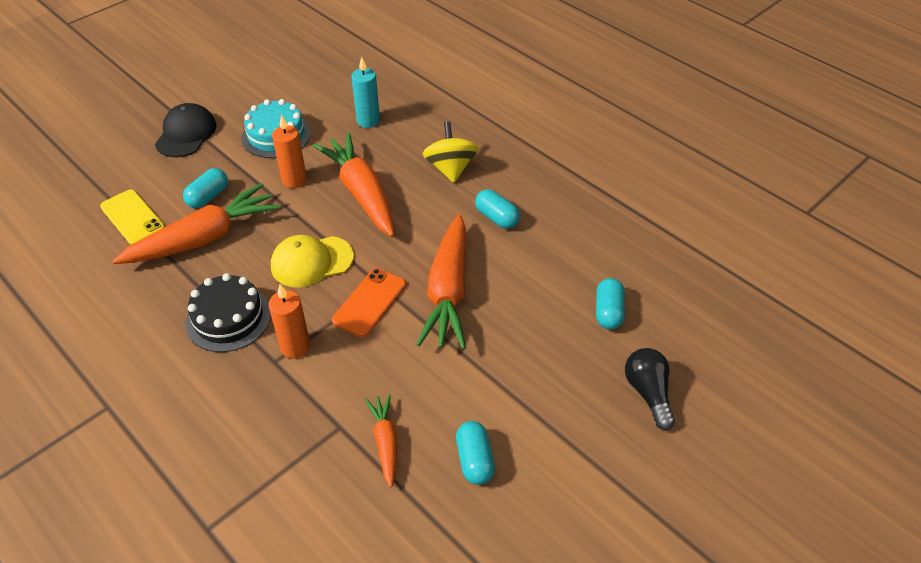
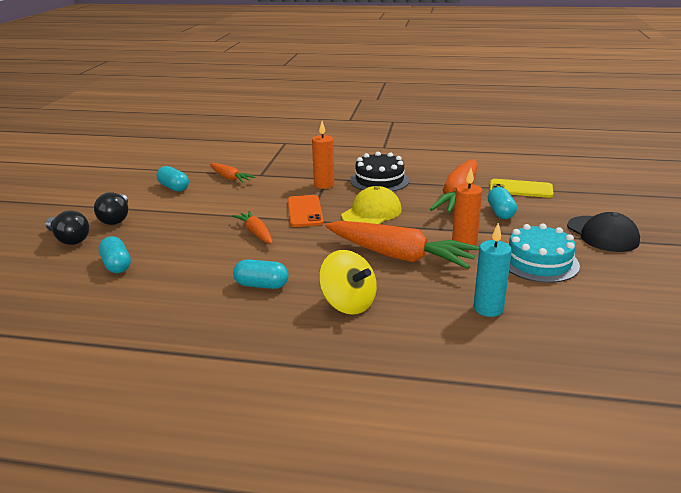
camera: 145 degrees right, 20 degrees down
(448, 291) = (256, 233): orange carrot -> orange carrot, size x0.51
(581, 413) = (116, 218): none -> black light bulb

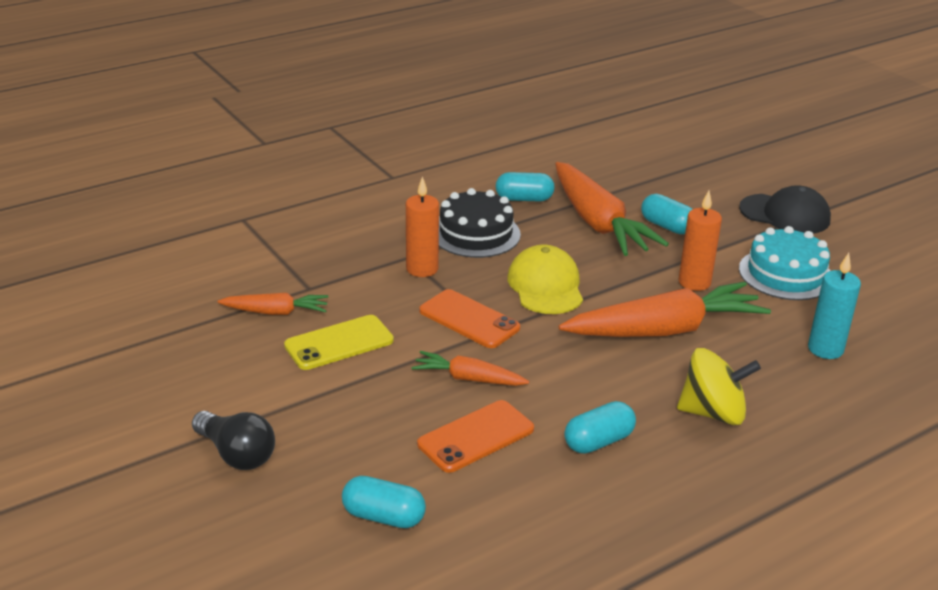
camera: 45 degrees left, 5 degrees up
(69, 239) = (234, 521): black light bulb -> none
(174, 187) = (222, 365): turquoise capsule -> turquoise capsule (524, 199)
(212, 256) = (476, 436): none -> orange phone
(520, 189) = (637, 185): yellow phone -> yellow phone (339, 343)

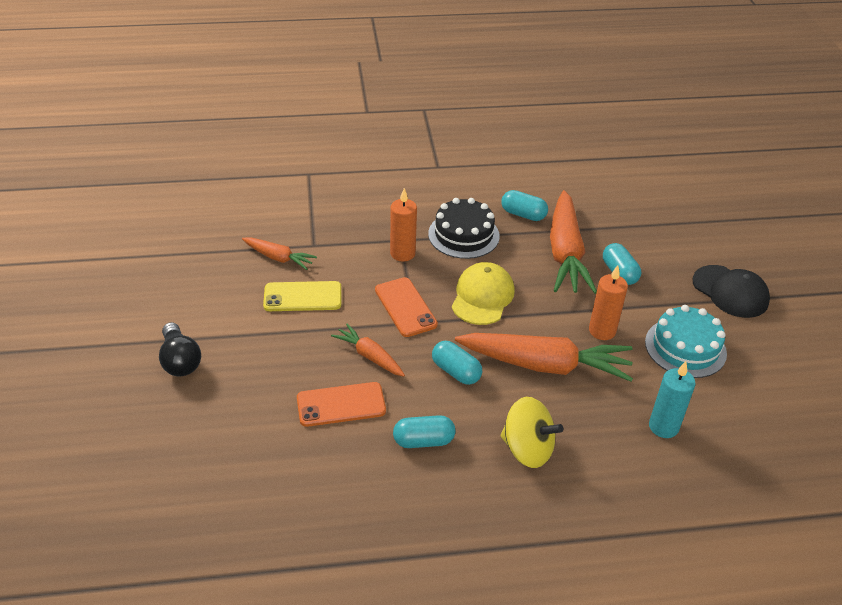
camera: 25 degrees right, 10 degrees up
(383, 517) = (237, 443): turquoise capsule -> turquoise capsule (456, 371)

